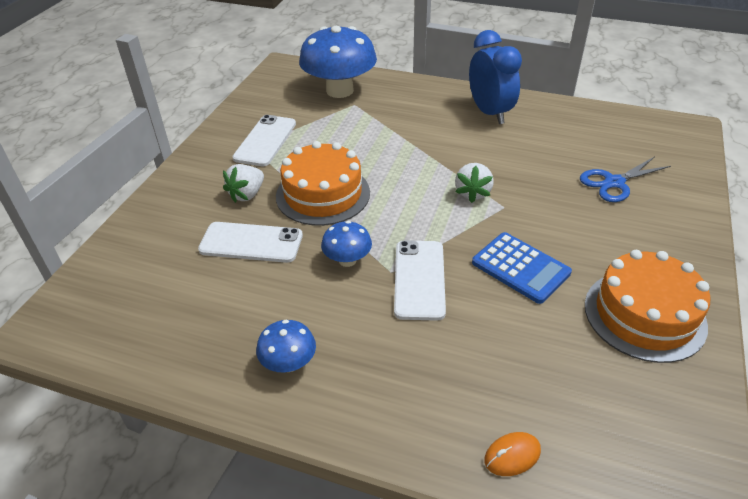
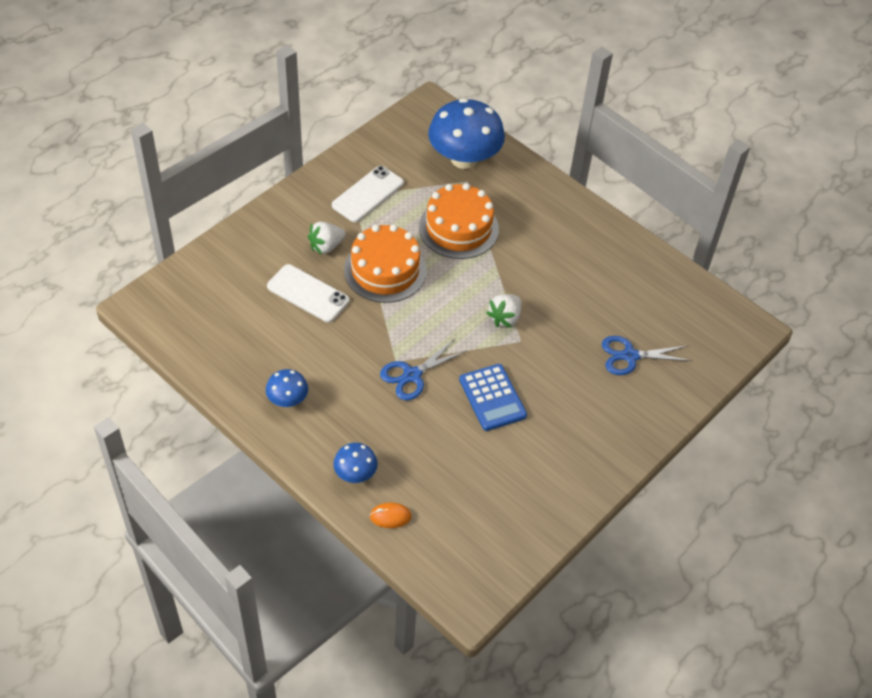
camera: 20 degrees right, 10 degrees up
(347, 260) = (370, 338): blue mushroom -> blue mushroom (355, 473)
(419, 279) = (412, 375): white phone -> blue scissors
(490, 113) = (582, 239): blue clock -> none
(644, 315) = (552, 470): orange cake -> orange cake (458, 228)

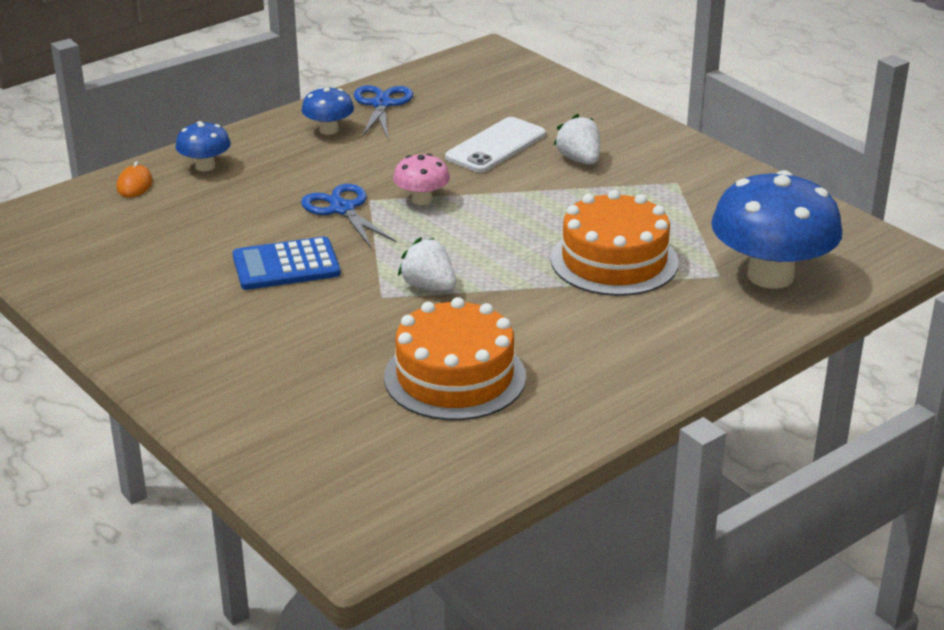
camera: 100 degrees right, 20 degrees down
(368, 194) = (682, 193): white phone -> none
(385, 270) = (532, 199): orange cake -> orange cake (455, 377)
(393, 331) = (421, 199): none -> pink mushroom
(629, 356) = (327, 394): blue scissors -> blue scissors (381, 104)

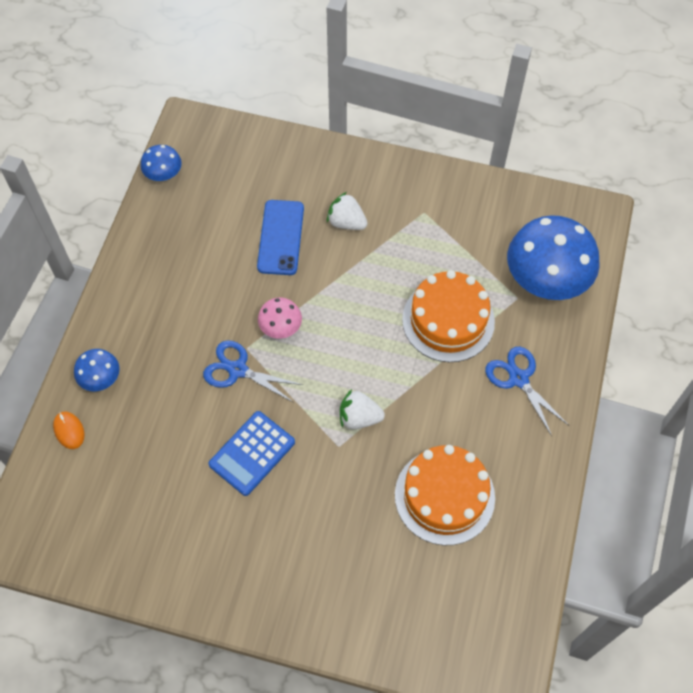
camera: 35 degrees left, 30 degrees up
(329, 130) = (152, 284): blue mushroom -> blue mushroom (164, 175)
(381, 104) = (163, 232): blue scissors -> blue scissors (518, 378)
(496, 146) = (281, 237): white phone -> blue phone

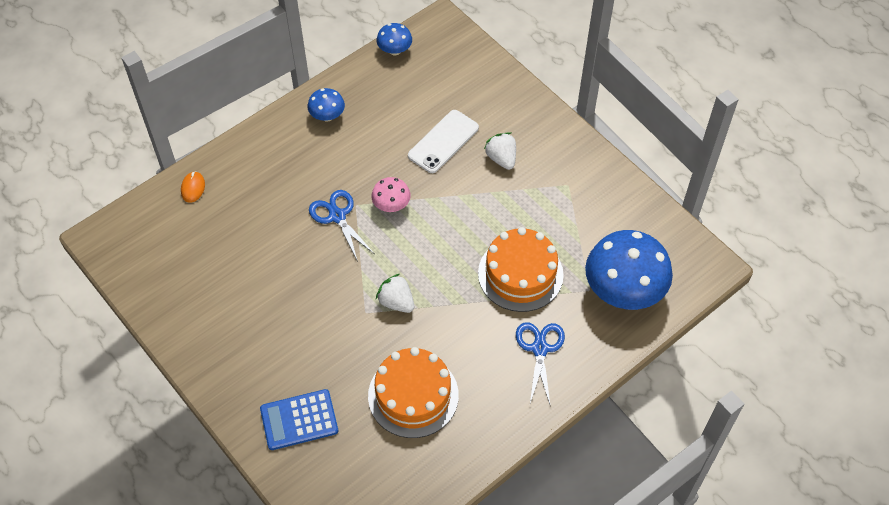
camera: 35 degrees right, 5 degrees down
(101, 379) = (240, 166): blue mushroom -> blue mushroom (327, 116)
(252, 453) = (301, 279): blue calculator -> blue calculator (299, 420)
(281, 237) = (443, 142): blue phone -> white phone

